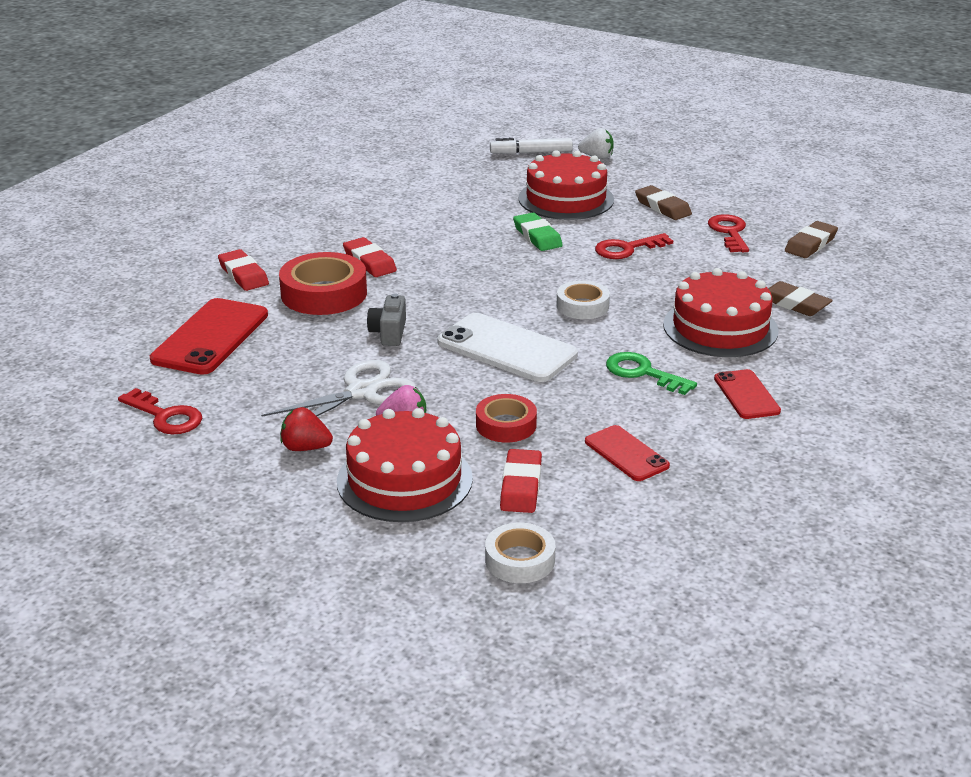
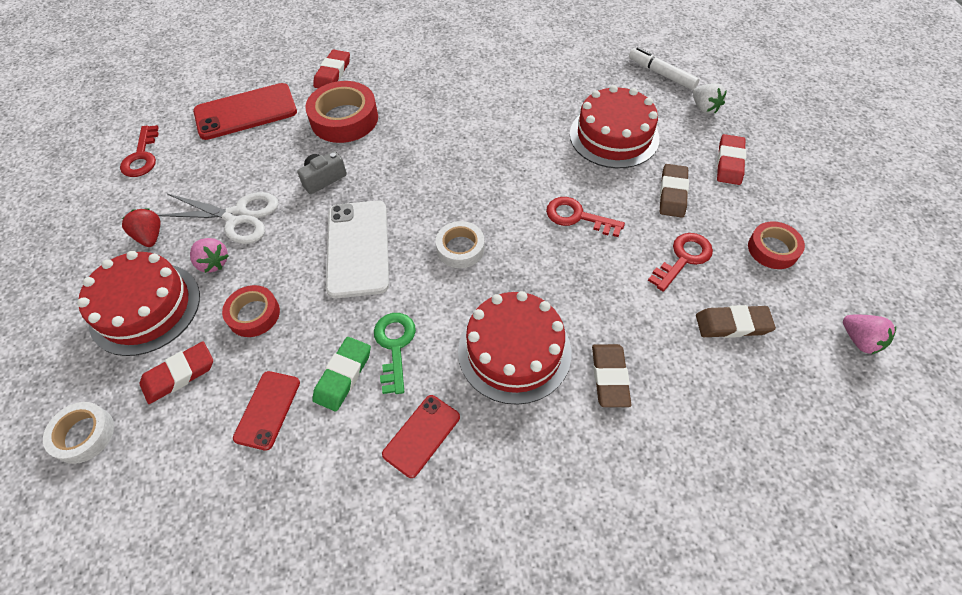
camera: 50 degrees right, 25 degrees up
(369, 262) = (406, 109): red eraser -> red eraser (729, 162)
(537, 236) = (537, 159): green eraser -> green eraser (343, 375)
(768, 201) = (773, 249): none -> red tape
(879, 214) = (860, 340): none -> pink strawberry

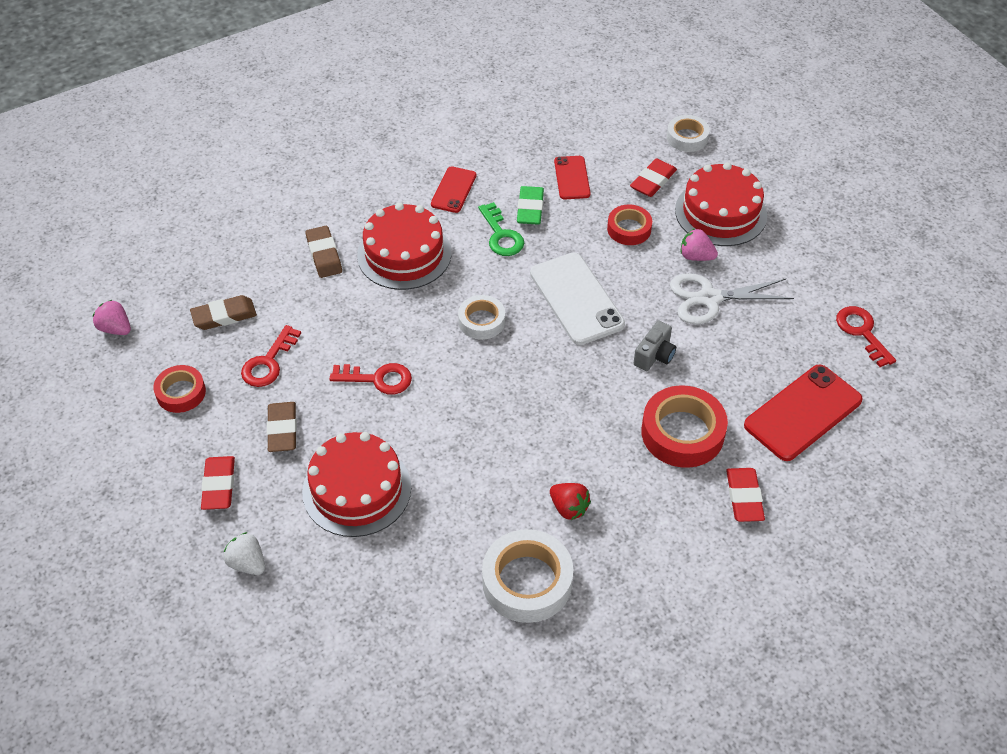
camera: 160 degrees right, 5 degrees down
(150, 237) = (772, 263): red strawberry -> red strawberry (569, 508)
(506, 60) = (527, 581): none -> white tape
(661, 74) = (307, 612): white marker -> none

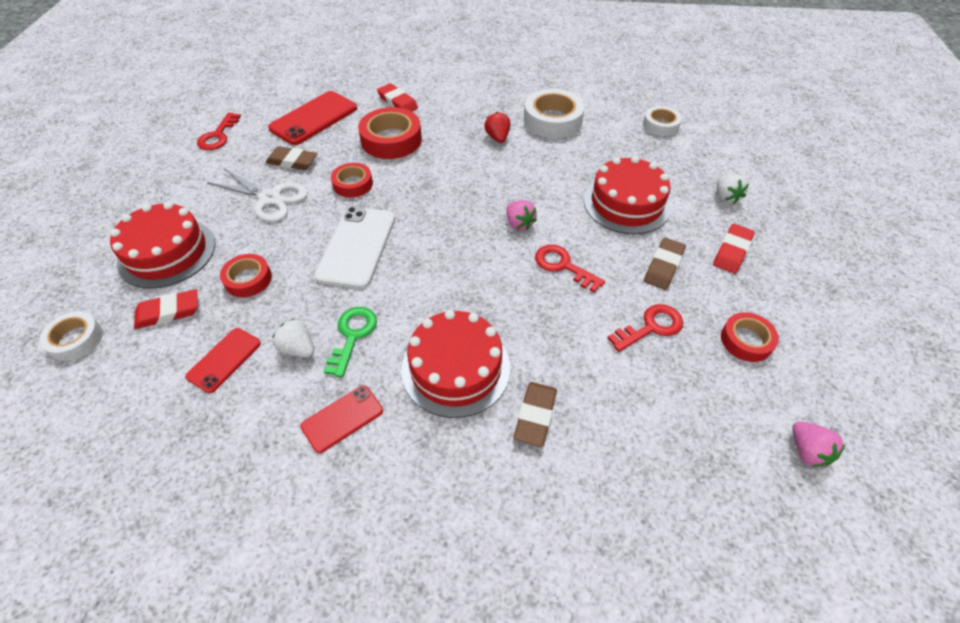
camera: 145 degrees left, 0 degrees up
(224, 316) = (677, 400): brown eraser -> brown eraser (292, 161)
(481, 321) = (445, 268): white tape -> white tape (660, 125)
(530, 208) = (298, 349): green eraser -> white strawberry
(654, 355) = (353, 184): grey camera -> red tape
(696, 256) = (235, 230): pink strawberry -> pink strawberry (519, 224)
(744, 497) = (397, 102): red eraser -> red eraser turned 75 degrees counterclockwise
(803, 413) = (314, 118): red phone -> red phone turned 45 degrees counterclockwise

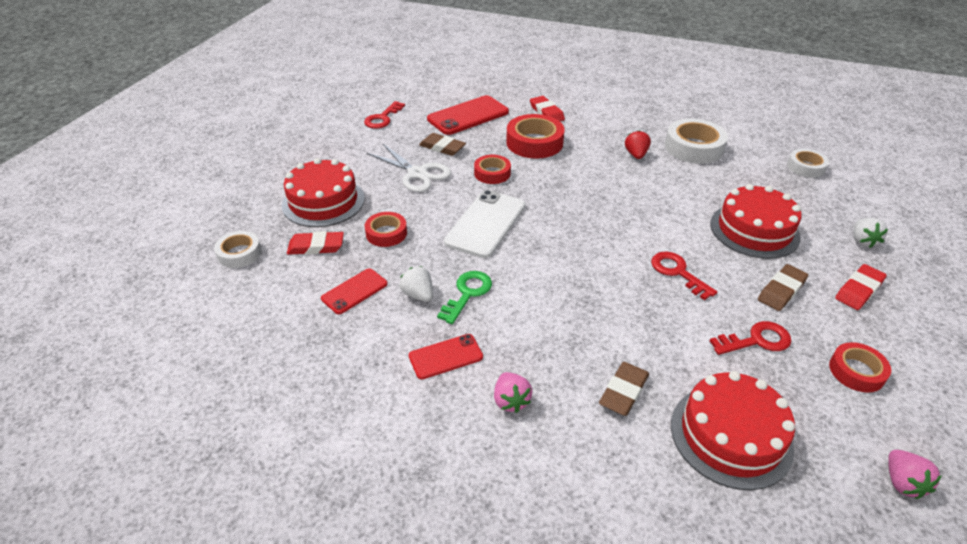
camera: 15 degrees right, 10 degrees down
(456, 368) = (556, 337): red cake -> red cake (730, 435)
(519, 224) = (641, 230): pink strawberry -> pink strawberry (511, 401)

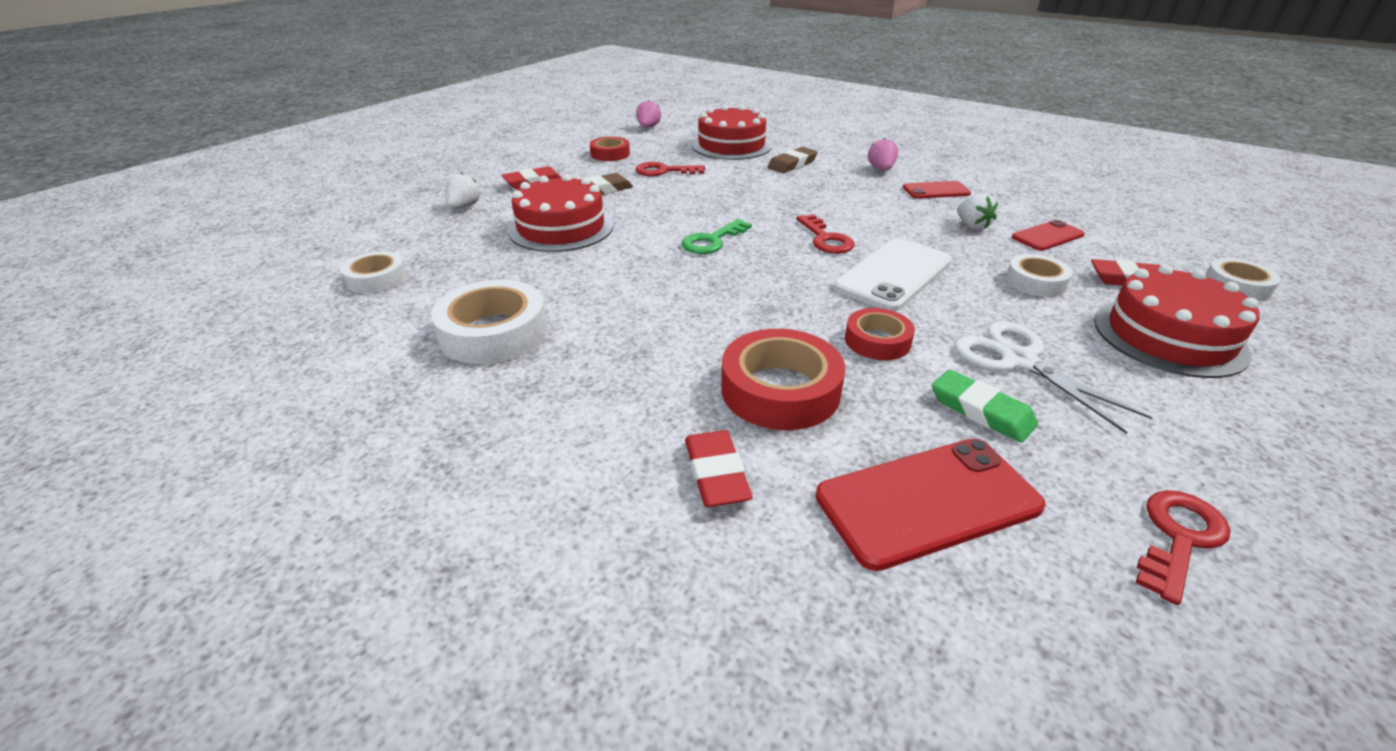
camera: 165 degrees left, 5 degrees down
(386, 233) = (1035, 282): red tape -> white tape
(442, 147) = (981, 411): brown eraser -> green eraser
(467, 293) = (917, 221): green key -> green key (712, 241)
(636, 155) = (606, 335): red strawberry -> none
(678, 272) = (687, 209): red key -> red key (825, 239)

